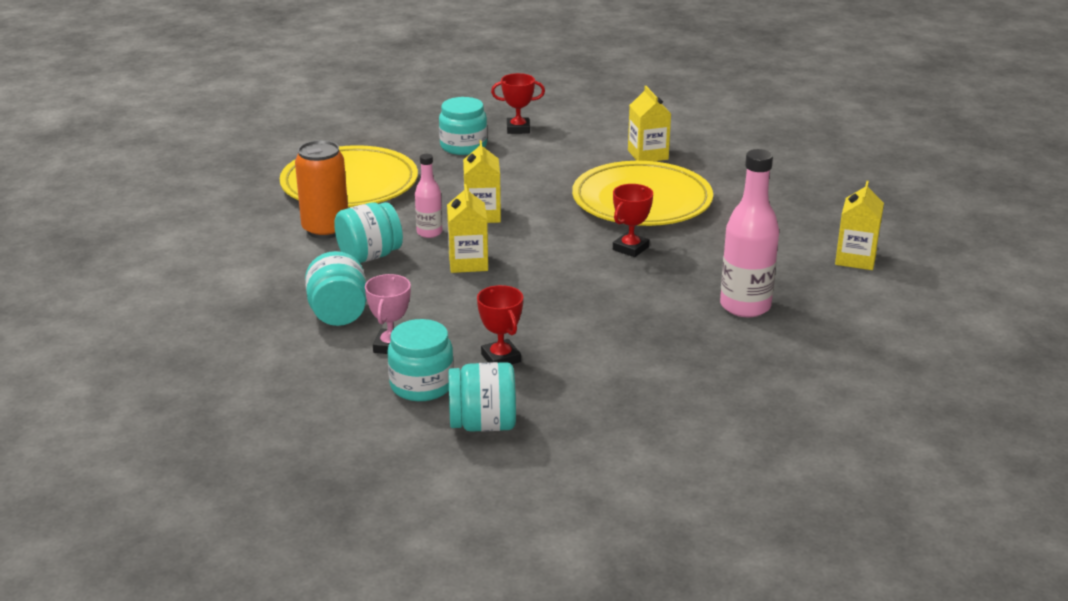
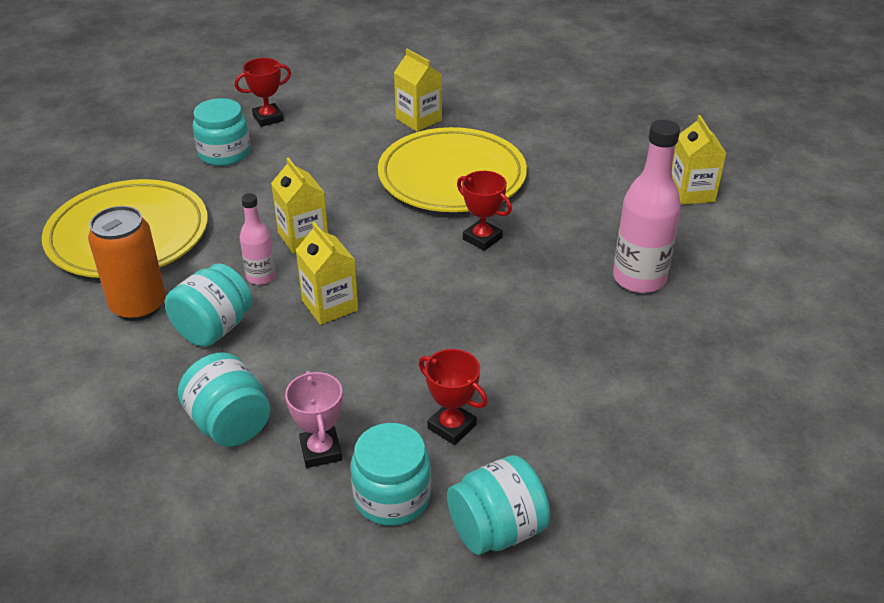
camera: 25 degrees left, 10 degrees up
(630, 248) = (482, 238): red trophy -> red trophy turned 60 degrees counterclockwise

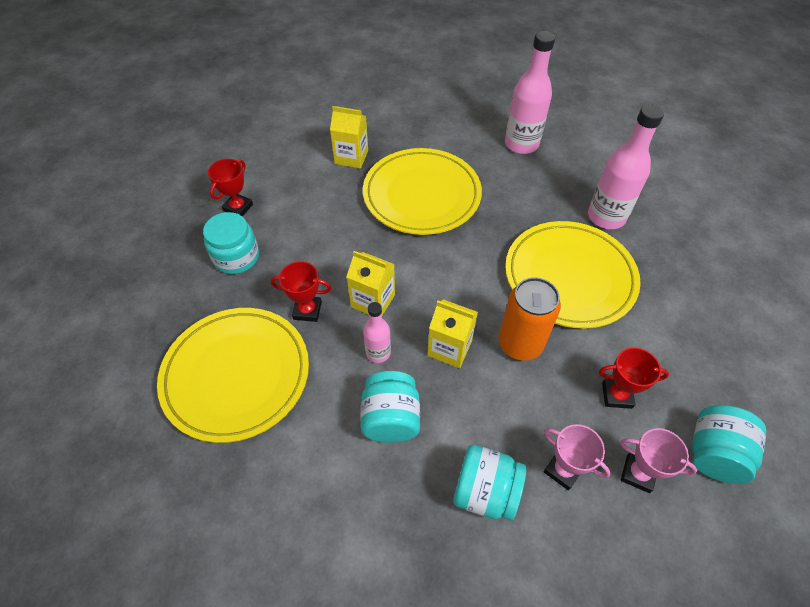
camera: 35 degrees left, 15 degrees up
(138, 306) = (313, 435): orange can -> orange can (520, 344)
(392, 497) = (638, 473): turquoise jar -> pink trophy
(482, 238) = (490, 236): red trophy -> red trophy (307, 310)
(526, 309) = (569, 277): none -> yellow plate
(619, 177) = (521, 144): none -> pink bottle
(691, 193) = (572, 136): yellow carton -> none

